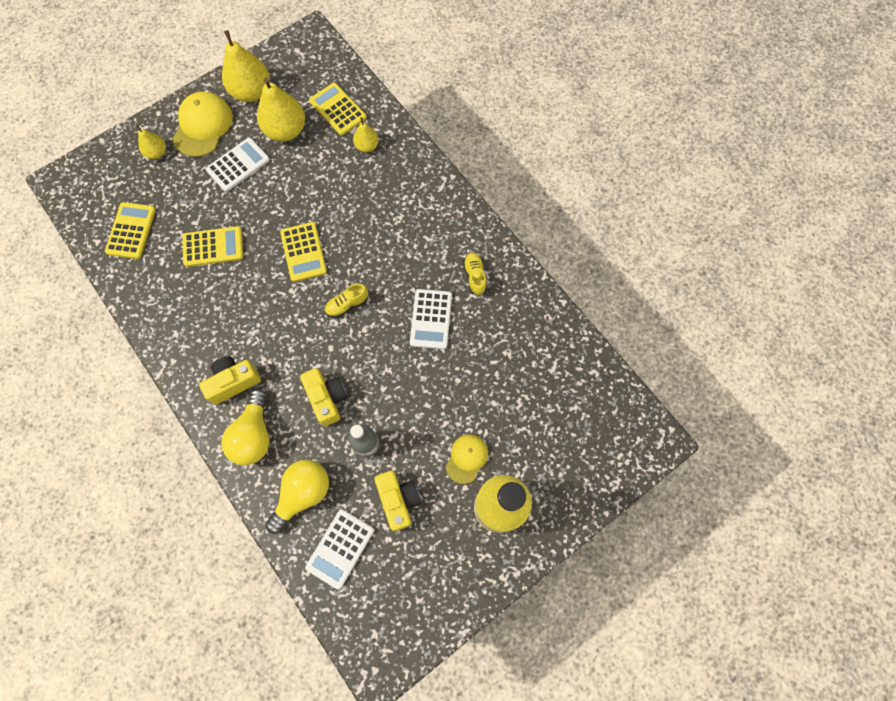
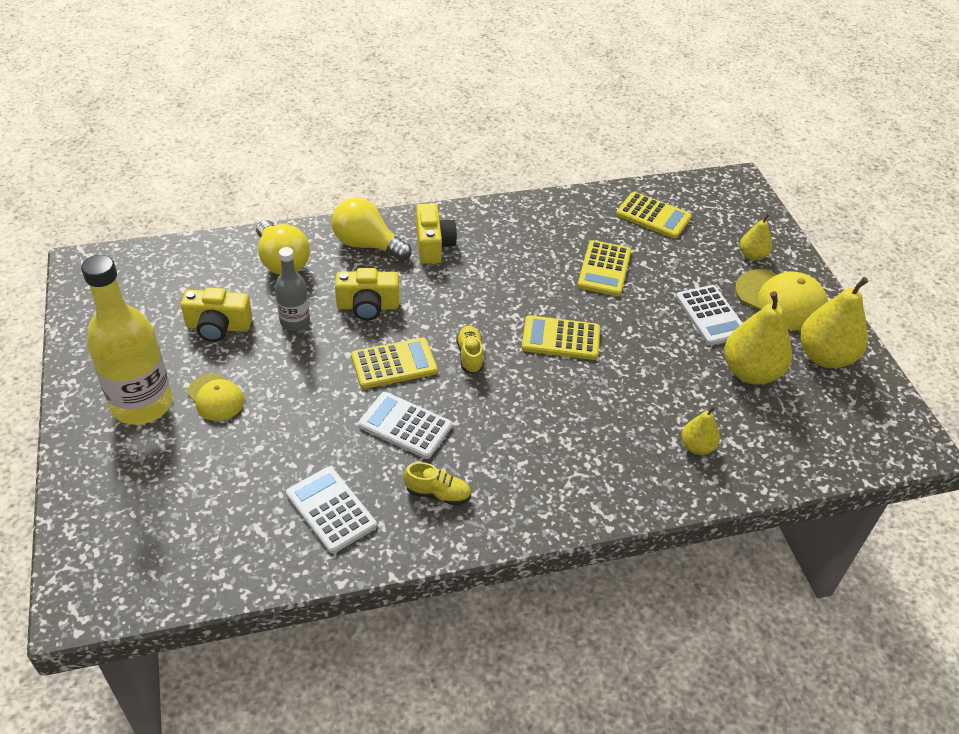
camera: 110 degrees right, 25 degrees down
(337, 109) = (771, 435): yellow calculator -> yellow calculator (394, 364)
(340, 548) = (209, 271): white calculator -> white calculator (331, 510)

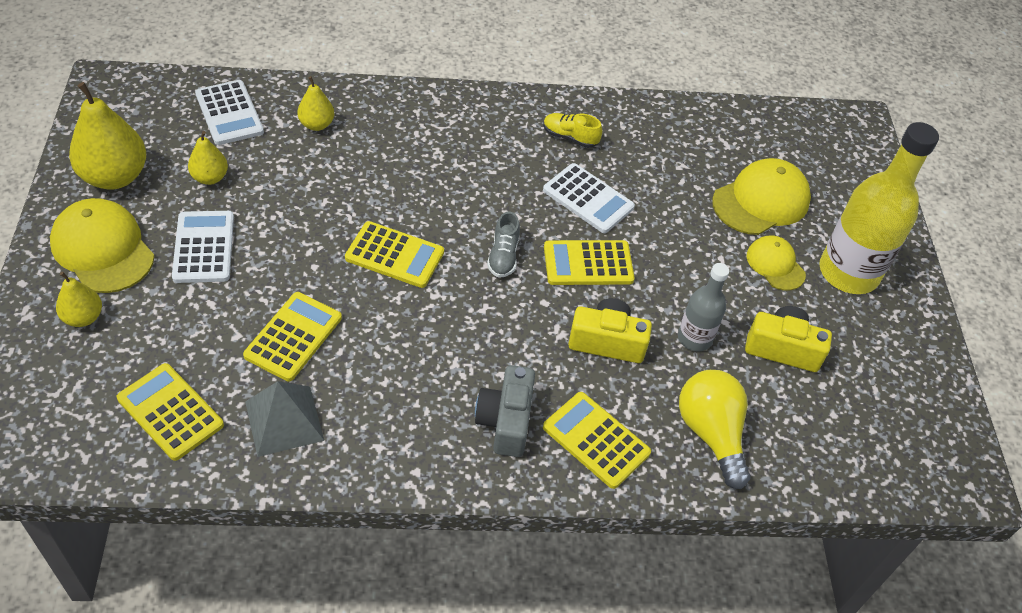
camera: 170 degrees left, 5 degrees up
(223, 463) = (761, 201): none -> yellow cap
(331, 510) = (664, 144): white calculator -> white calculator (229, 113)
(367, 245) = (596, 440): yellow light bulb -> yellow calculator
(433, 245) = (505, 421): yellow camera -> grey camera
(470, 355) = (503, 256): yellow shoe -> grey shoe
(580, 223) = (284, 420): none -> grey pyramid
(750, 372) = (210, 178): yellow pear -> yellow pear, size x0.54

